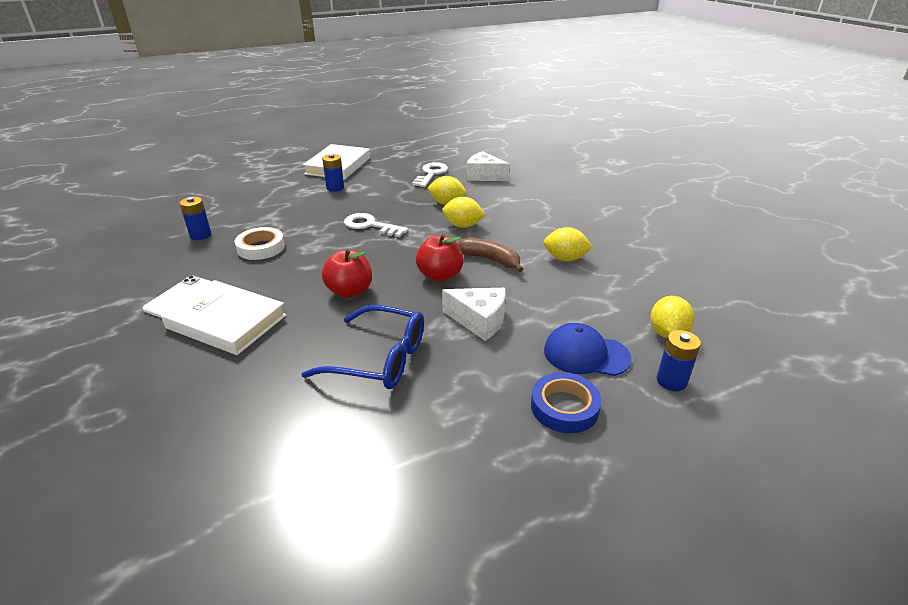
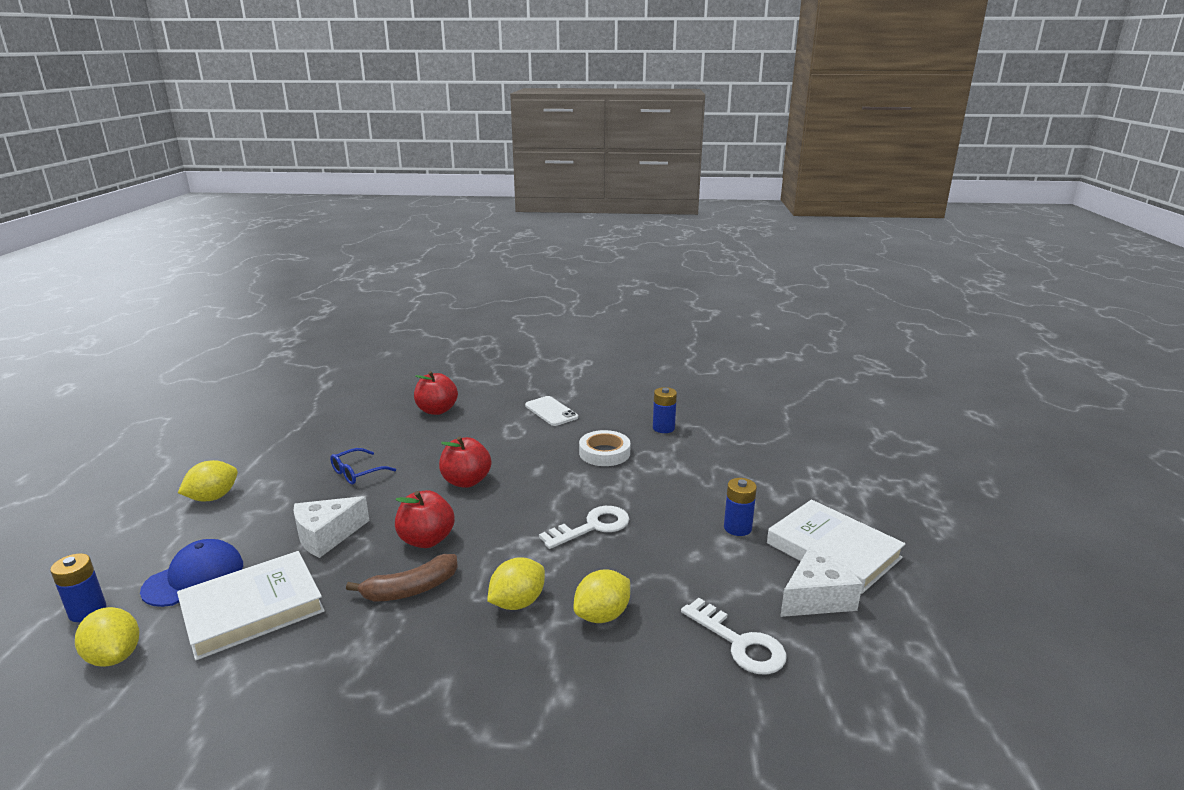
camera: 120 degrees right, 10 degrees down
(202, 377) = (437, 410): none -> red apple
(226, 321) = (492, 424): white book -> white book (252, 609)
(379, 359) = (357, 472): blue glasses -> blue glasses, size x0.57
(484, 176) = (686, 715): white cheese -> white cheese (816, 598)
(564, 407) = (179, 535): blue tape -> none
(565, 258) = (330, 660): yellow lemon -> yellow lemon (213, 497)

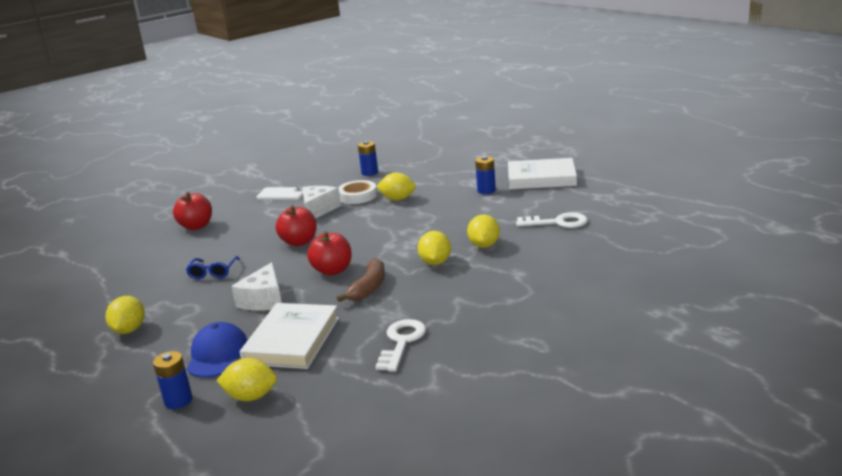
camera: 40 degrees left, 0 degrees up
(592, 527) = (414, 223): white key -> white key (401, 342)
(631, 481) = (397, 199): none -> yellow lemon
(816, 598) = (562, 195): white cheese -> white cheese (318, 210)

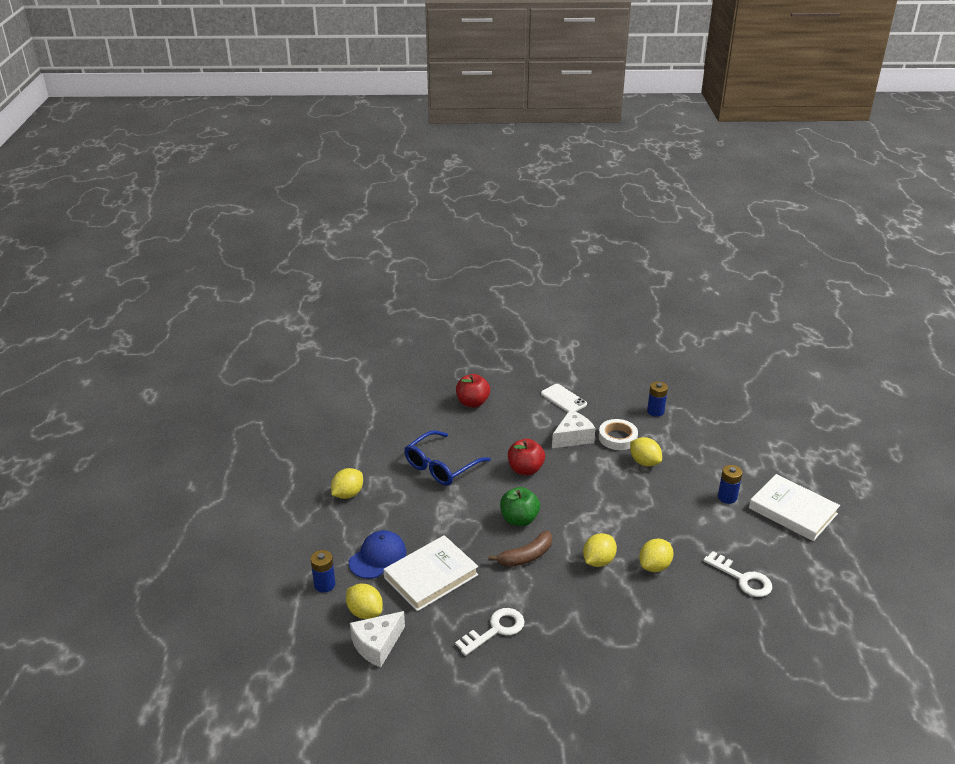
camera: 35 degrees right, 10 degrees up
(213, 272) = (441, 466): blue glasses -> blue glasses, size x1.75
(264, 300) = (448, 520): white cheese -> white cheese (377, 645)
(332, 270) = (519, 519): red apple -> green apple

